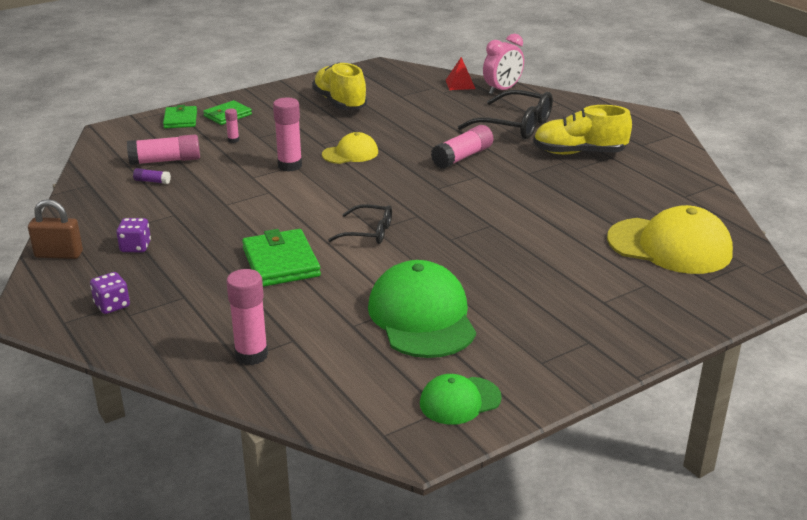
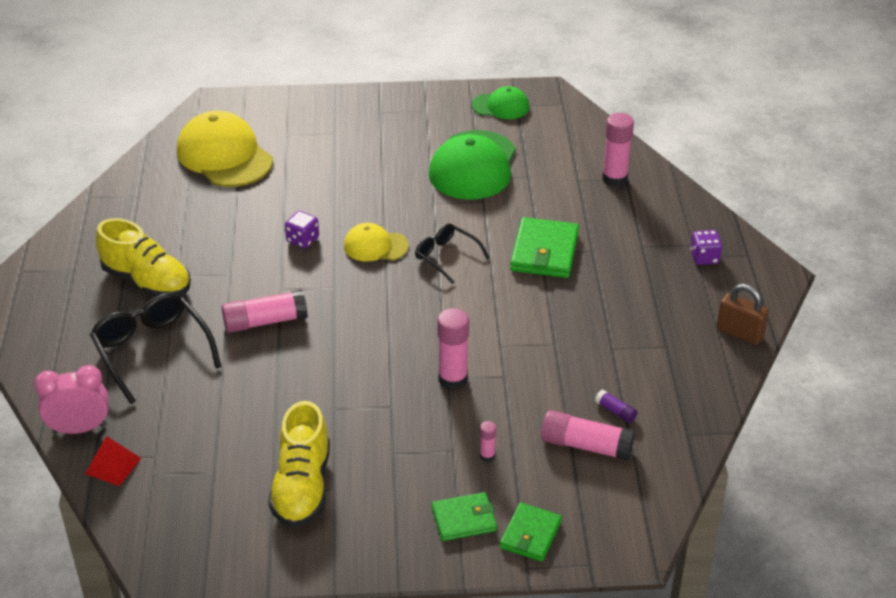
camera: 150 degrees left, 10 degrees up
(135, 247) = (665, 317): purple dice -> purple dice (303, 240)
(350, 153) = (373, 375): yellow cap -> yellow cap (375, 246)

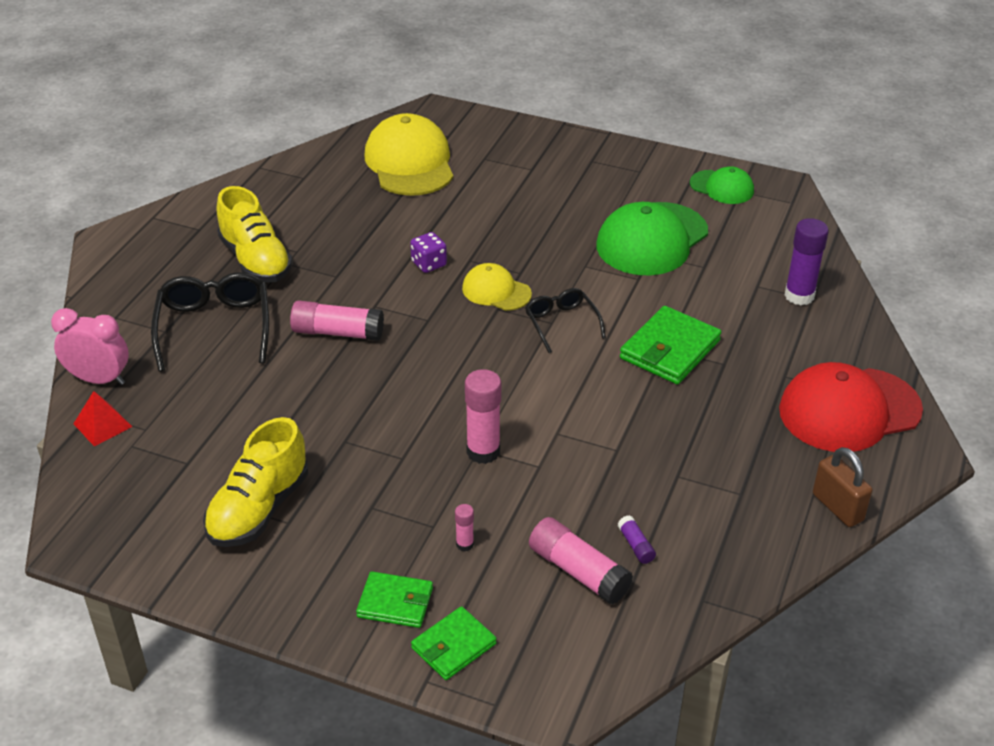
camera: 25 degrees right, 0 degrees up
(614, 179) = (799, 296): pink glue stick -> purple glue stick
(704, 257) = (849, 410): purple dice -> red cap

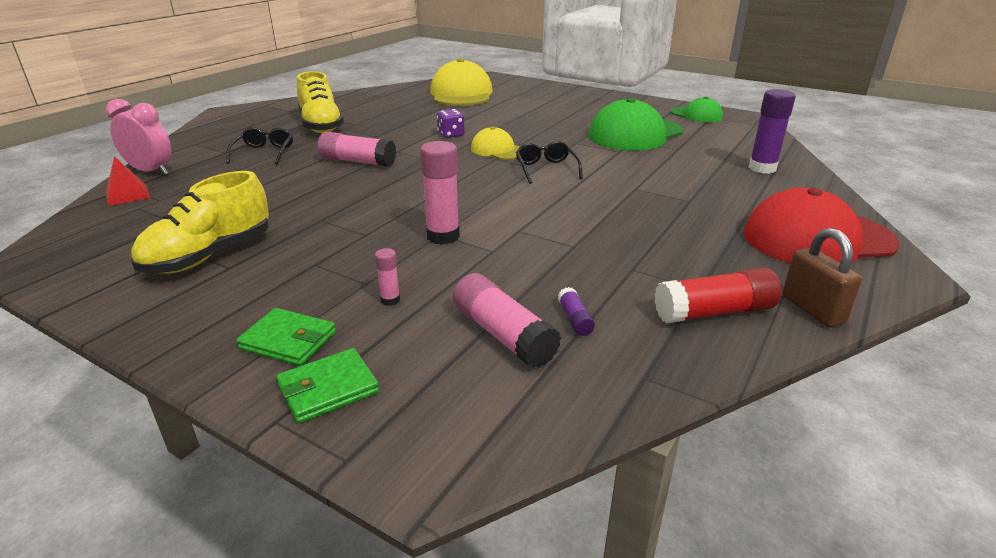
camera: 10 degrees right, 10 degrees down
(214, 326) = (264, 152): black glasses -> black glasses, size x0.61
(669, 349) = (639, 189): green wallet -> none
(754, 521) = (714, 312): none -> red glue stick

